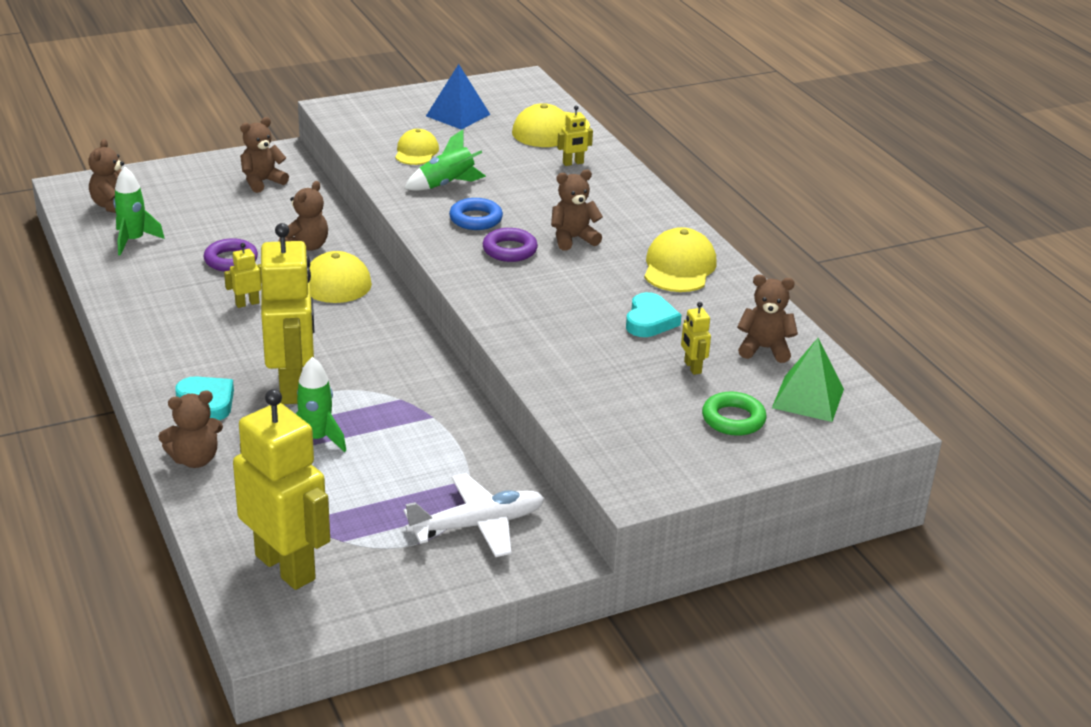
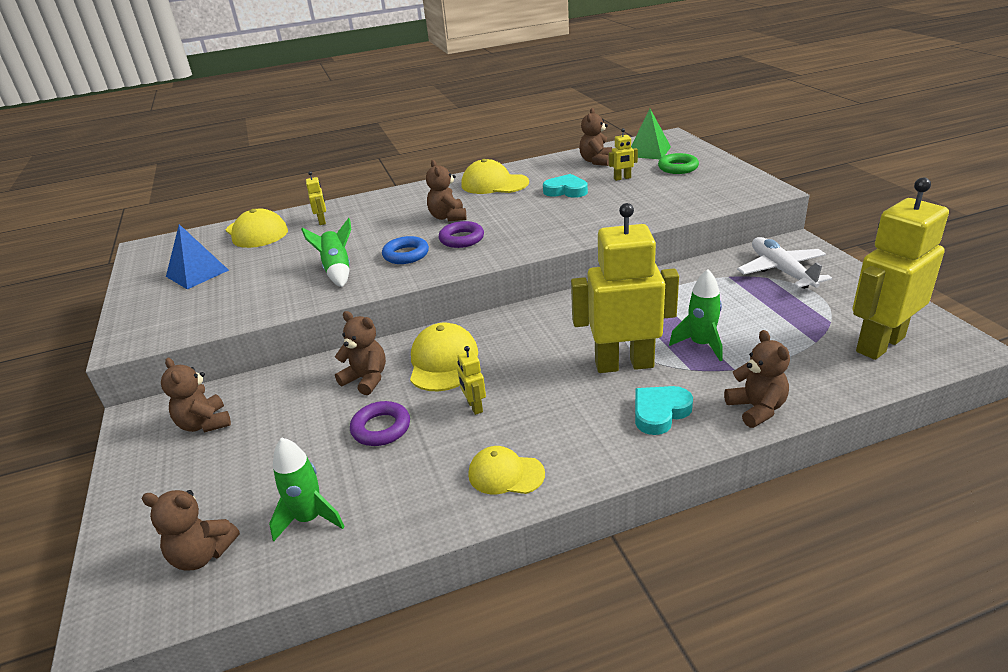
camera: 80 degrees left, 0 degrees up
(416, 152) = (263, 289): yellow cap -> yellow cap (505, 474)

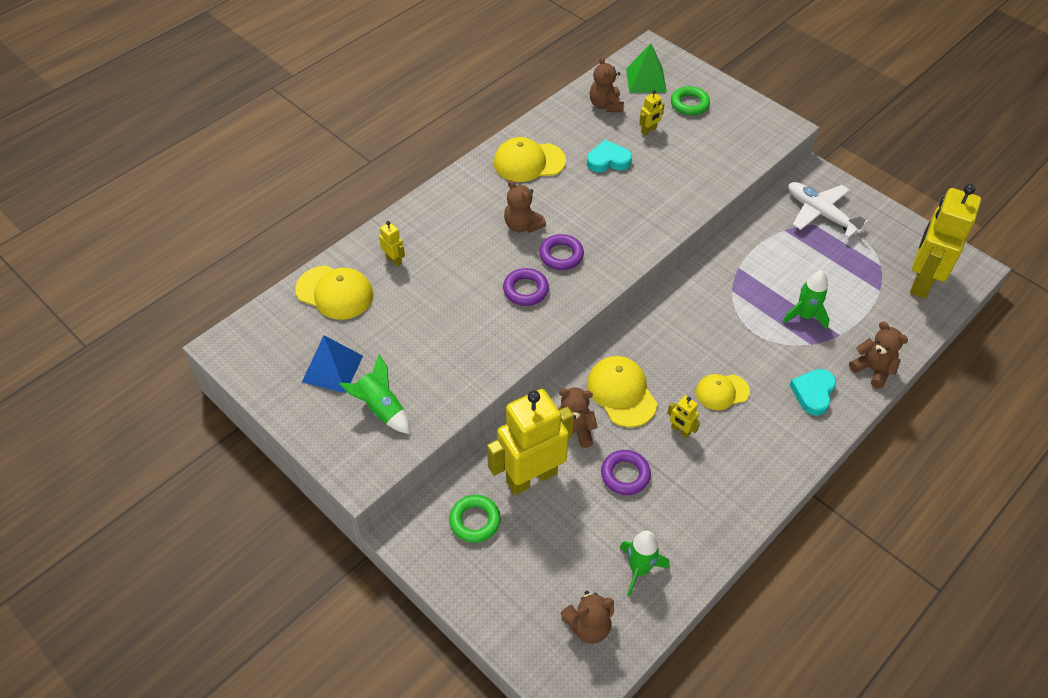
camera: 30 degrees left, 20 degrees up
(205, 424) = (475, 521): brown teddy bear -> green ring
(337, 270) = (477, 328): green rocket -> green rocket (381, 408)
(406, 254) = (525, 290): blue ring -> purple ring
(505, 474) = (745, 483): yellow cap -> yellow cap (722, 392)
(624, 364) = (761, 353): yellow robot -> yellow robot (531, 477)

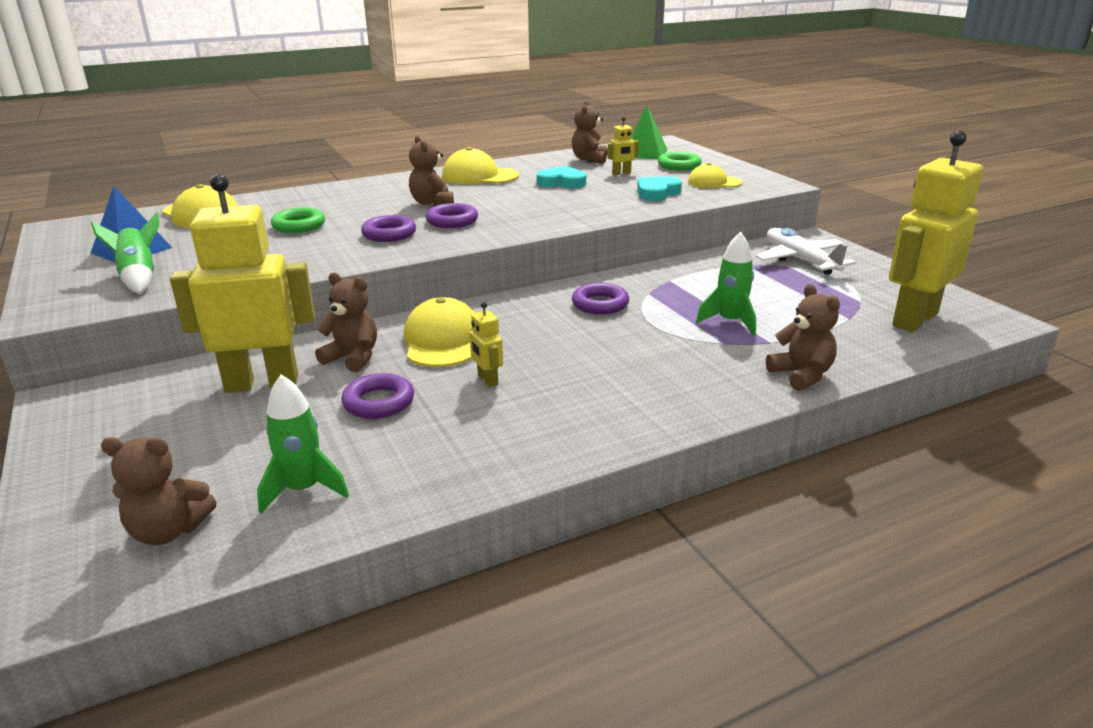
camera: 20 degrees right, 25 degrees down
(394, 260) = (282, 205): yellow robot -> none
(475, 521) = (153, 404): green ring -> green ring (299, 226)
(705, 315) = (600, 304): none -> purple ring
(722, 392) = (571, 360): yellow cap -> yellow cap (714, 182)
(813, 393) = (698, 380): turquoise heart -> turquoise heart (657, 193)

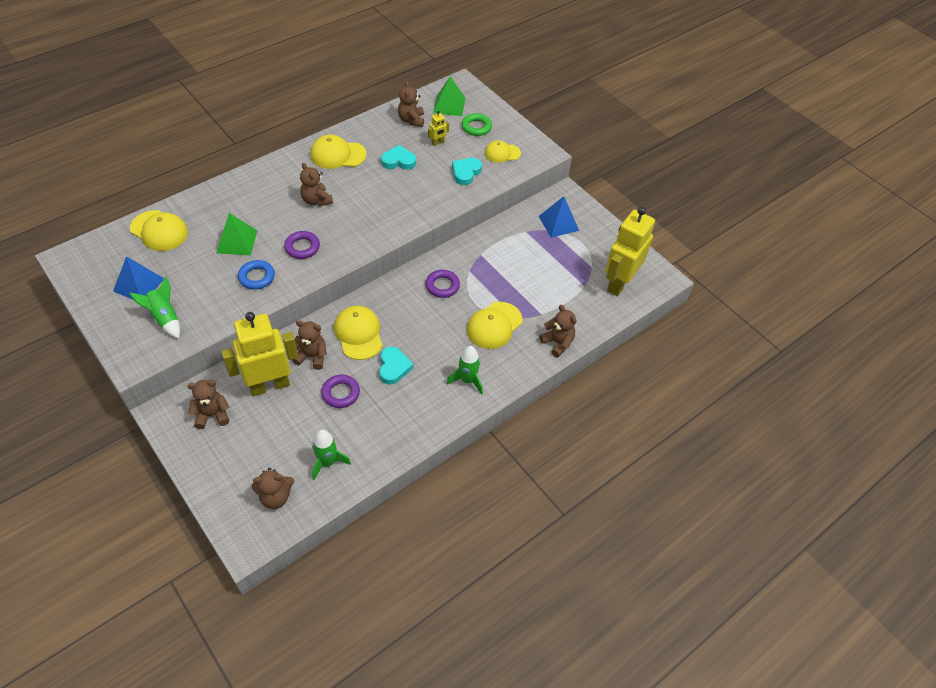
camera: 15 degrees left, 25 degrees up
(141, 408) = (212, 415): none -> brown teddy bear
(299, 226) = (237, 241): green ring -> green pyramid
(305, 253) = (257, 277): none -> blue ring
(452, 221) = (338, 226): purple ring -> none
(487, 380) = (393, 367): yellow robot -> turquoise heart
(682, 348) = (494, 325): none -> yellow cap
(730, 322) = (519, 297): green rocket -> green rocket (467, 380)
(800, 260) = (558, 223): white plane -> blue pyramid

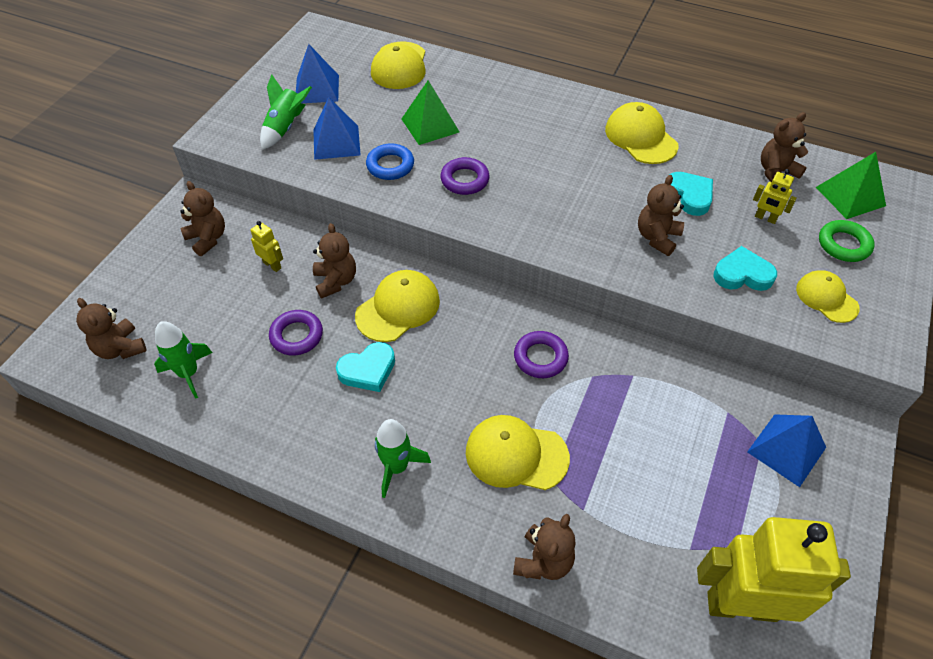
camera: 65 degrees right, 0 degrees up
(207, 296) = (336, 142): none -> blue pyramid
(269, 385) = (272, 265): yellow robot -> yellow robot, size x0.41
(316, 200) = (549, 156): brown teddy bear -> brown teddy bear (657, 237)

